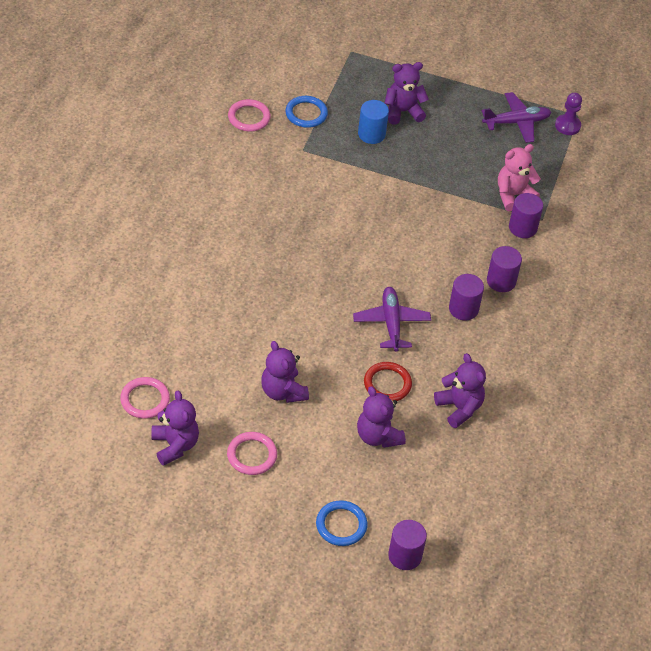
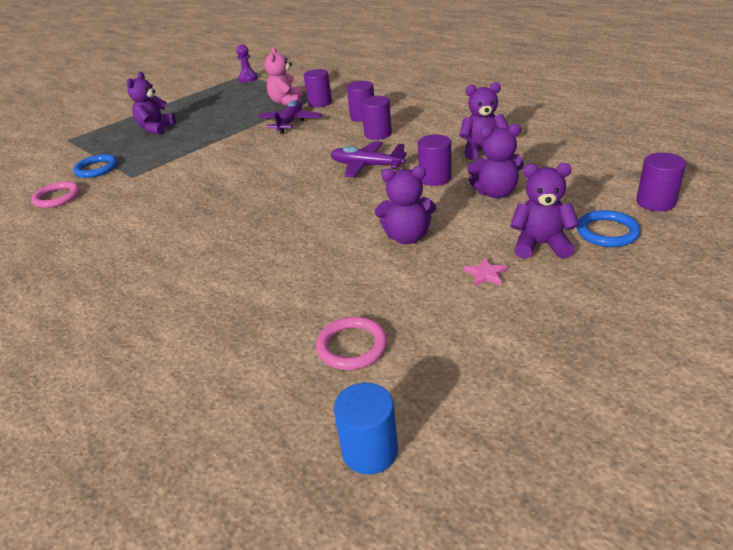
camera: 55 degrees left, 15 degrees down
(175, 445) = (442, 334): purple teddy bear -> purple teddy bear (541, 245)
(252, 455) = (486, 274): pink ring -> pink star
(371, 134) = (159, 144): blue cylinder -> blue cylinder (370, 451)
(387, 384) = (435, 178): red ring -> purple cylinder
(516, 122) = (223, 93): purple plane -> purple plane (290, 122)

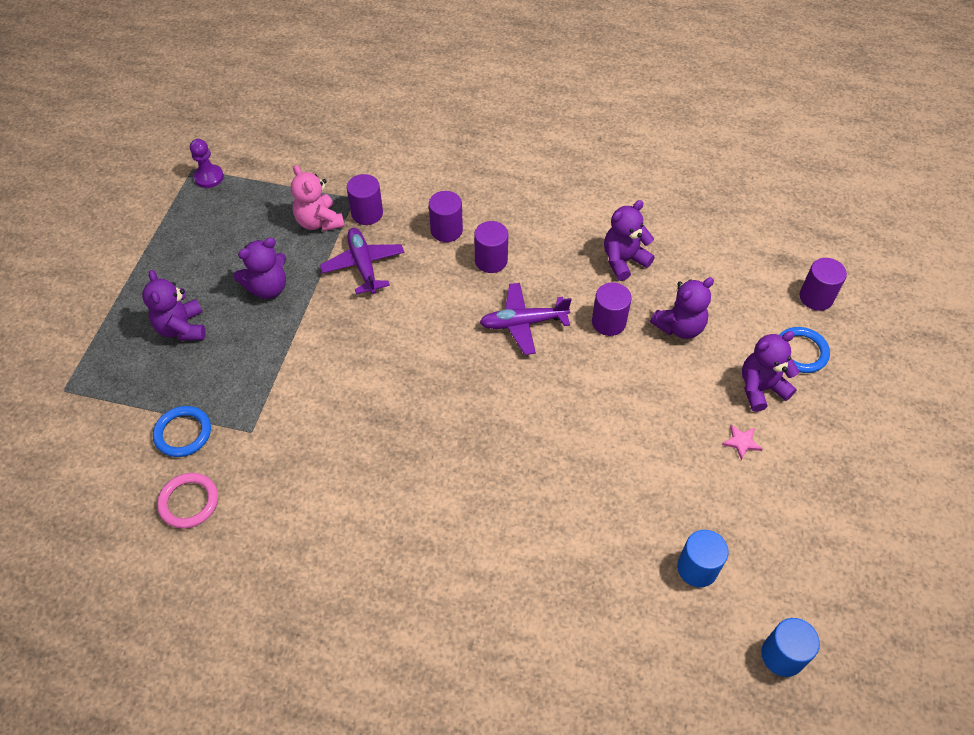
camera: 35 degrees left, 20 degrees up
(352, 346) = (697, 568): pink ring -> blue cylinder
(407, 237) = (644, 419): purple teddy bear -> purple teddy bear (268, 288)

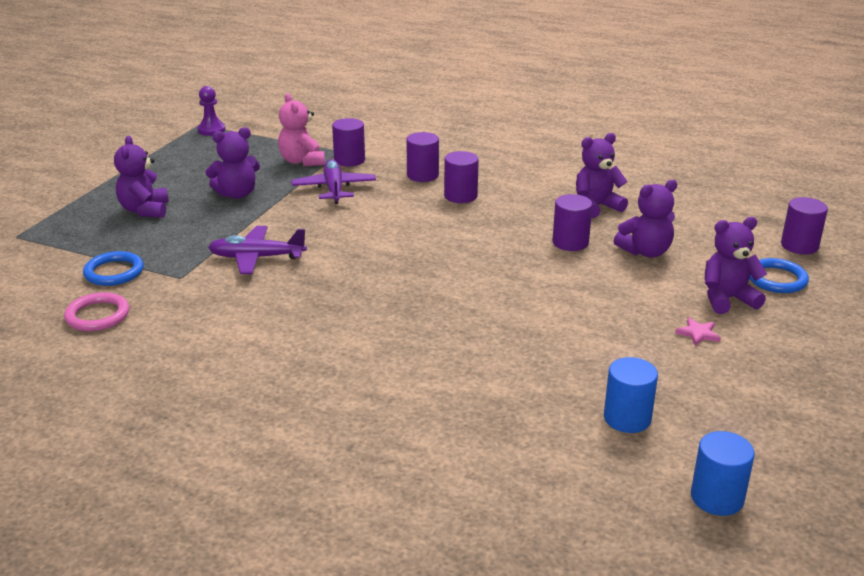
camera: 10 degrees right, 25 degrees down
(523, 323) = (481, 235): purple plane -> purple plane (257, 258)

